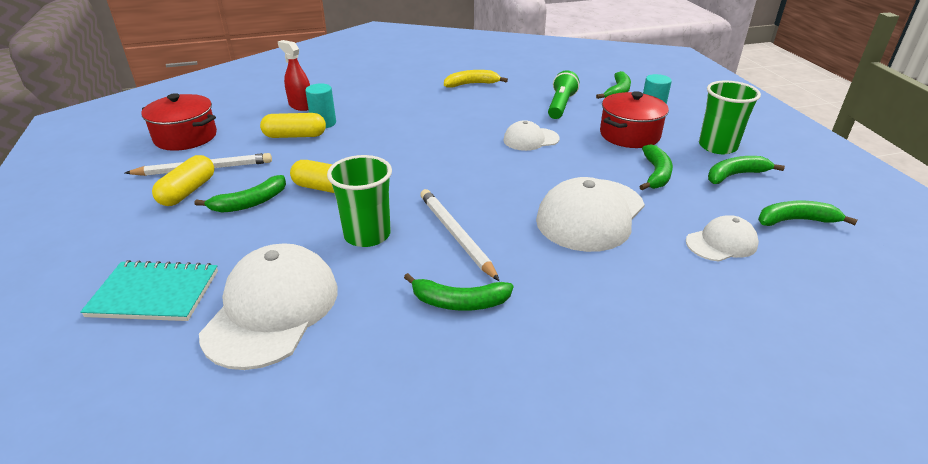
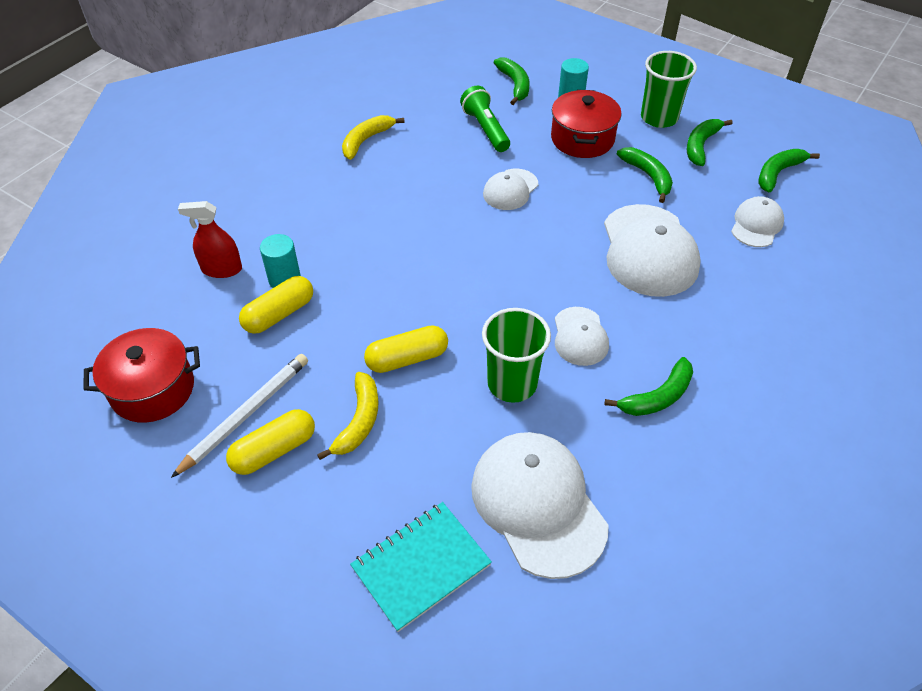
camera: 40 degrees left, 15 degrees up
(188, 191) = (274, 450): yellow capsule -> yellow capsule turned 75 degrees clockwise
(250, 203) = (359, 421): green banana -> yellow banana
(456, 235) = (580, 336): white pencil -> white cap

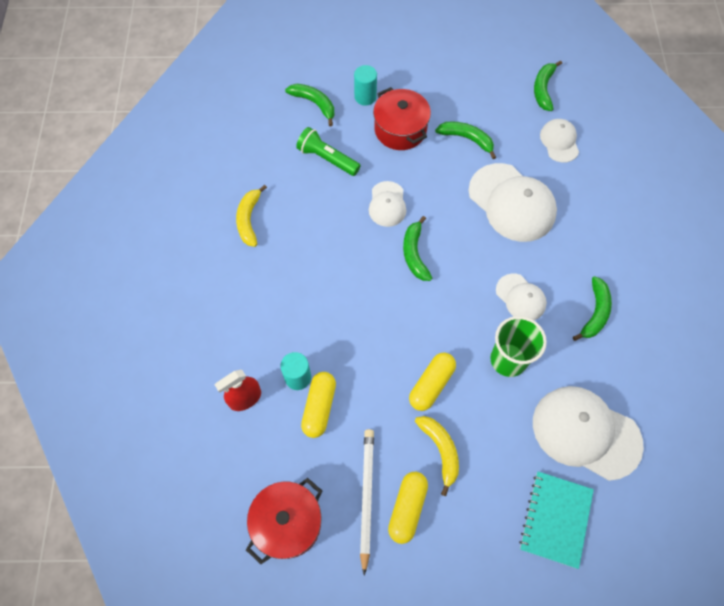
camera: 35 degrees left, 15 degrees up
(659, 118) = (436, 81): green cup -> none
(701, 146) = (480, 91): green banana -> green banana (414, 253)

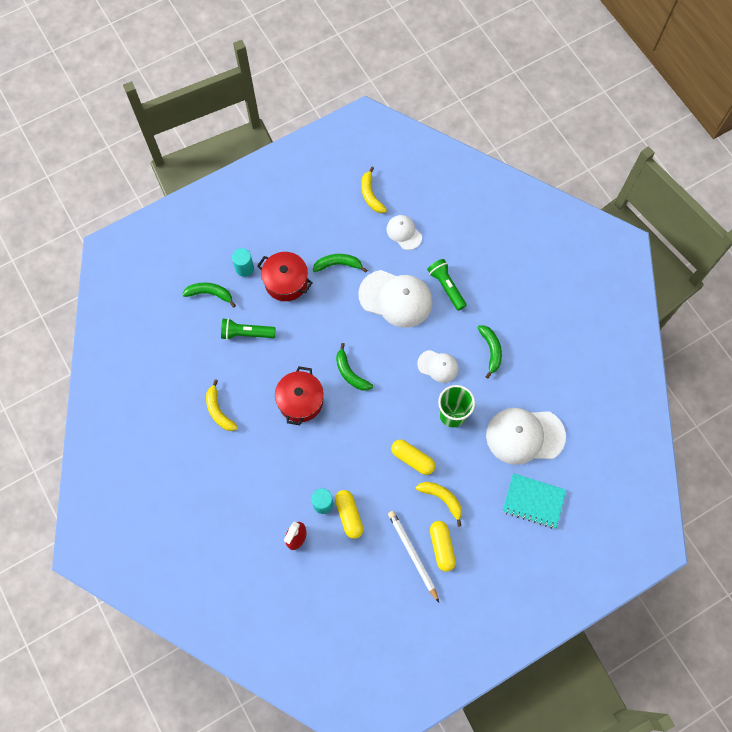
camera: 30 degrees left, 5 degrees up
(287, 523) = (373, 599): red pot -> red pot (300, 401)
(387, 204) = (310, 346): white cap -> none
(431, 384) = (412, 459): yellow capsule -> yellow capsule turned 60 degrees counterclockwise
(543, 89) = (371, 195): green banana -> yellow banana
(555, 519) = (533, 501): turquoise notebook -> turquoise notebook turned 60 degrees counterclockwise
(578, 219) = (446, 287): none -> green flashlight

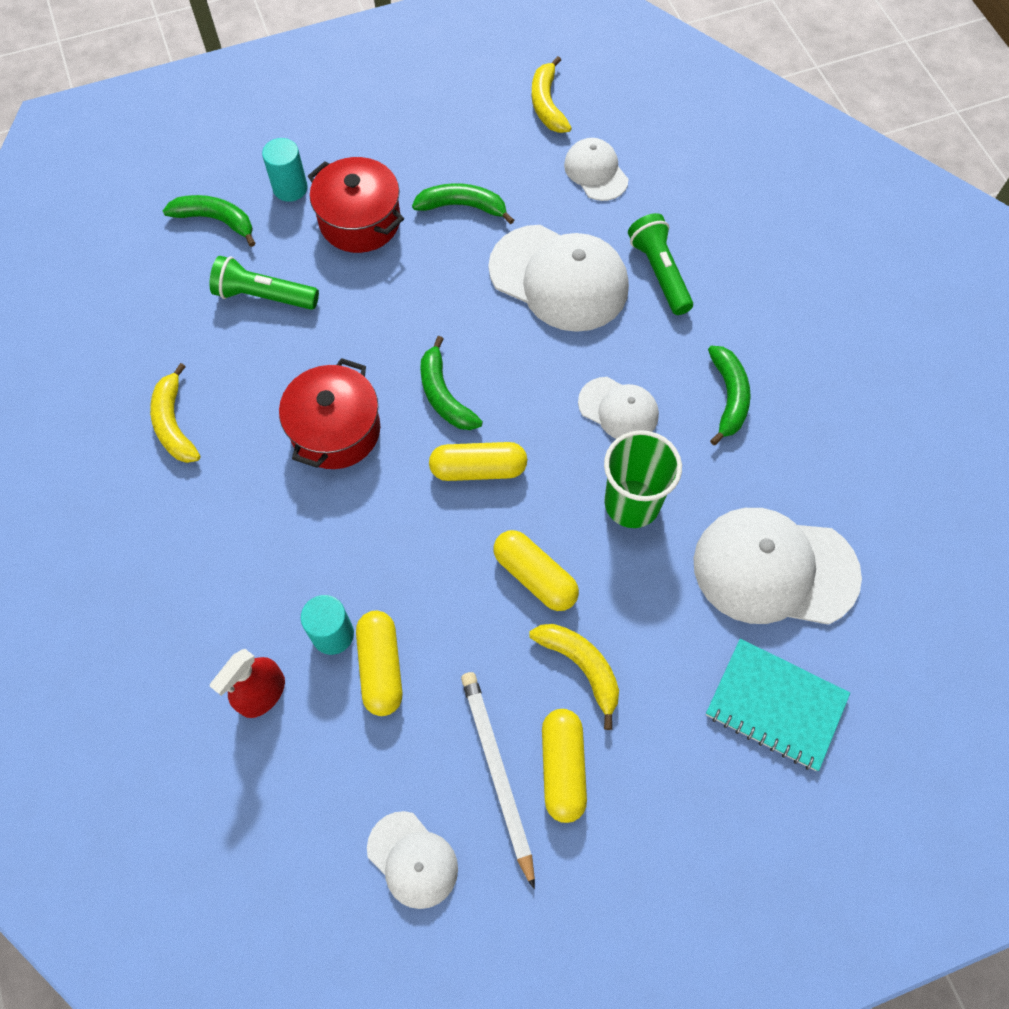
camera: 10 degrees right, 5 degrees down
(375, 409) = (478, 469): none -> yellow capsule
(382, 599) = (412, 859): none -> white cap

